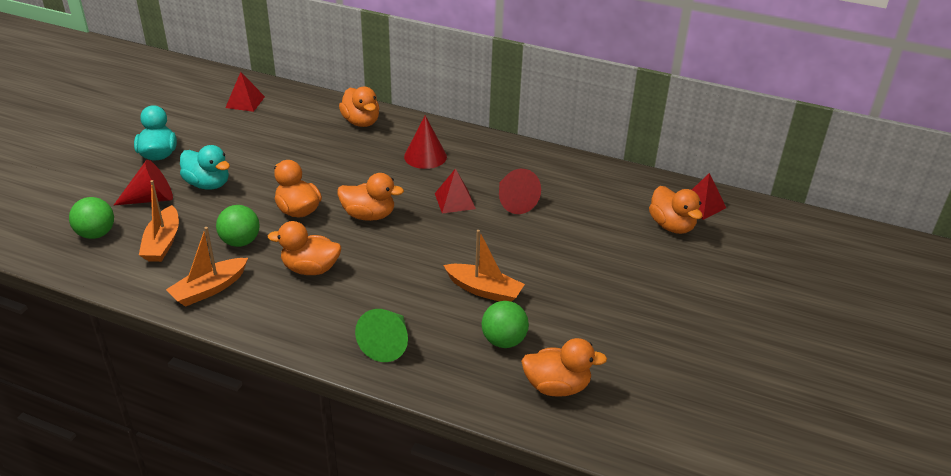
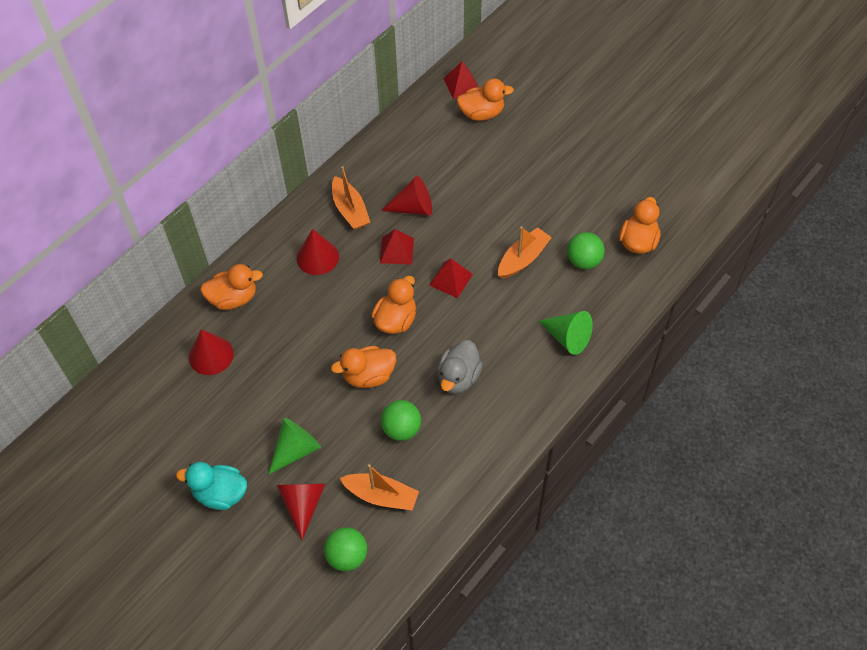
camera: 70 degrees left, 20 degrees up
(208, 184) = (295, 449): turquoise duck -> green cone
(209, 289) = (463, 460): orange boat -> orange boat (350, 210)
(245, 102) = (144, 400): red pyramid -> red pyramid (450, 279)
(298, 123) = (211, 355): none -> red cone
(310, 269) = (458, 377): orange duck -> grey duck

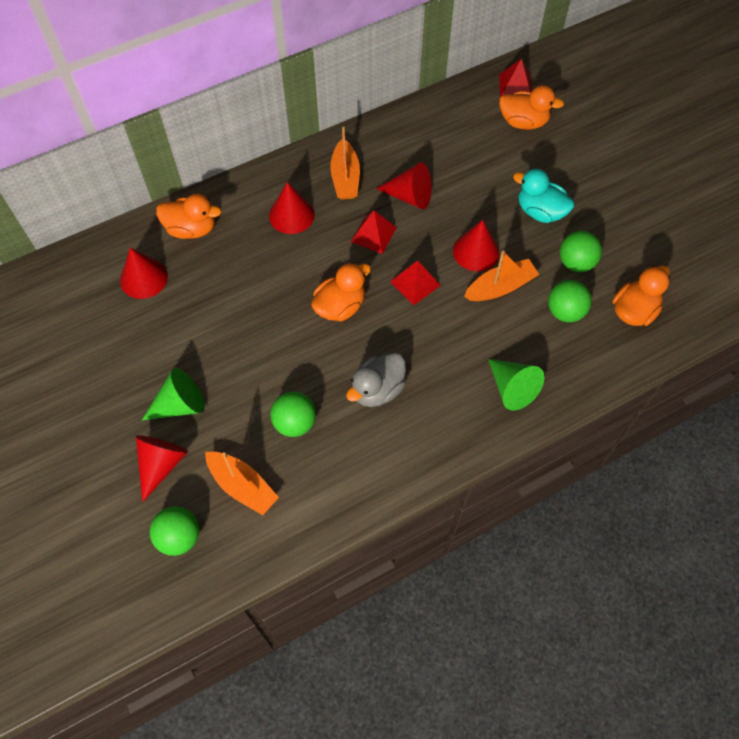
camera: 20 degrees right, 5 degrees up
(220, 494) = (87, 422): turquoise duck -> turquoise duck (540, 211)
(368, 376) = (286, 354): orange duck -> none
(489, 236) = (476, 251): none -> red cone
(575, 218) = (576, 263): none -> green ball

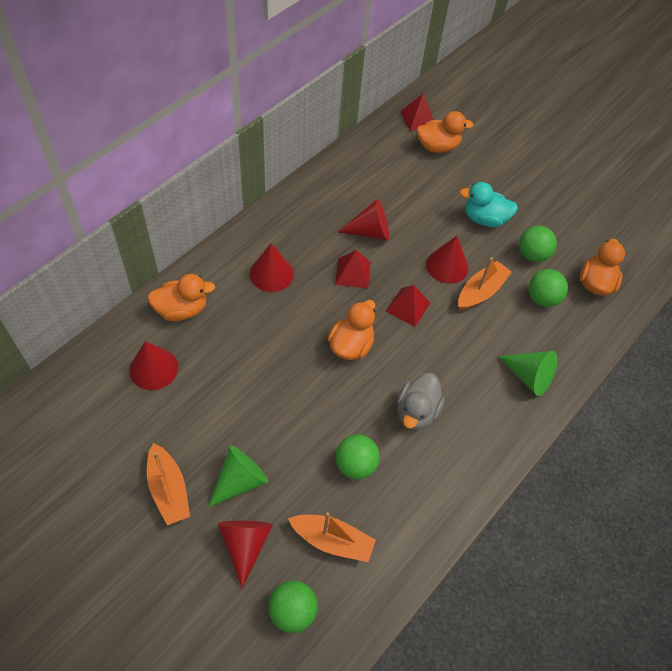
camera: 25 degrees left, 5 degrees down
(345, 178) = (306, 229): orange boat -> orange boat (168, 489)

